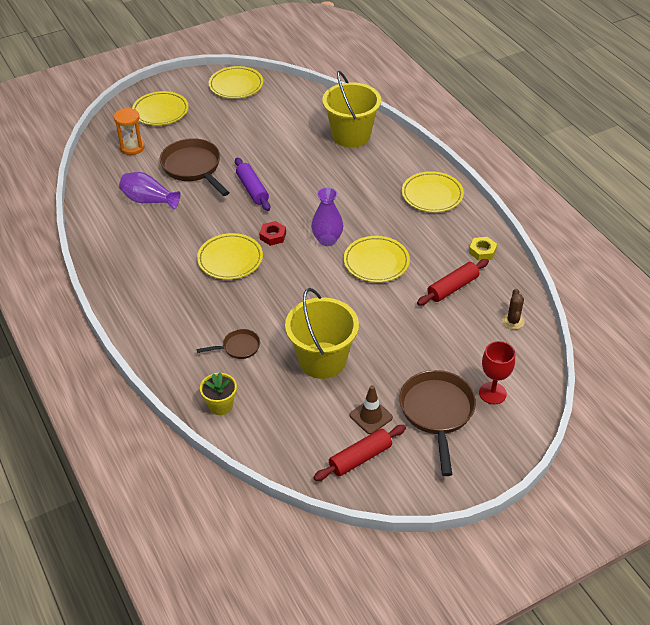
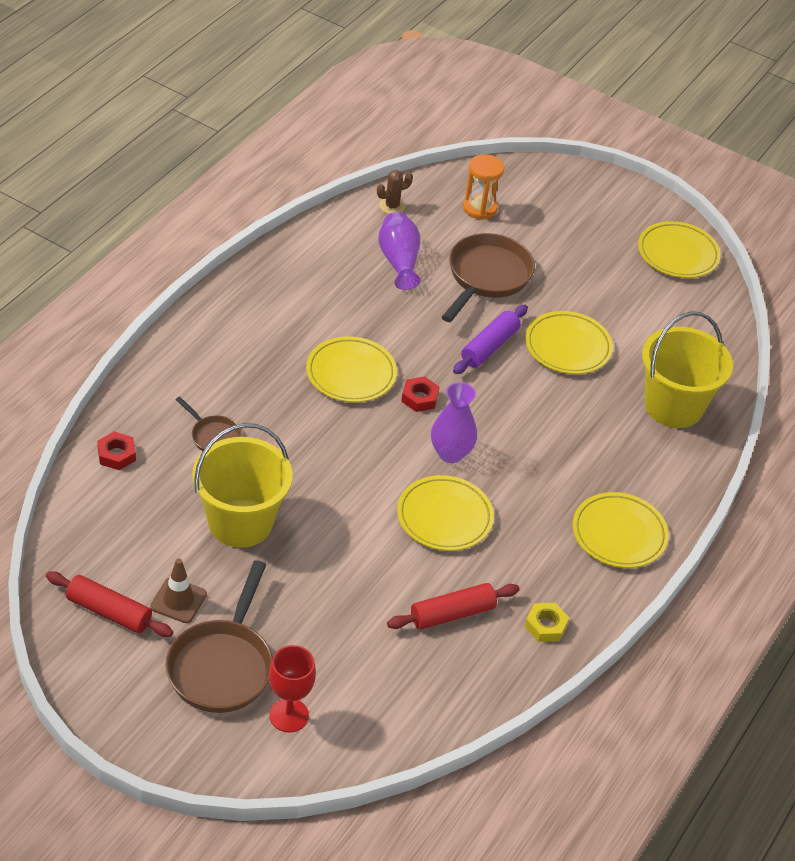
camera: 55 degrees right, 0 degrees up
(160, 111) = (566, 205): yellow plate -> yellow plate (567, 347)
(220, 405) = (116, 454): yellow flower pot -> red nut
(437, 413) = (222, 666): brown pan -> brown pan turned 135 degrees clockwise
(452, 288) = (452, 614): red rolling pin -> red rolling pin turned 45 degrees counterclockwise
(513, 321) = (433, 700): brown cactus -> brown cactus (392, 206)

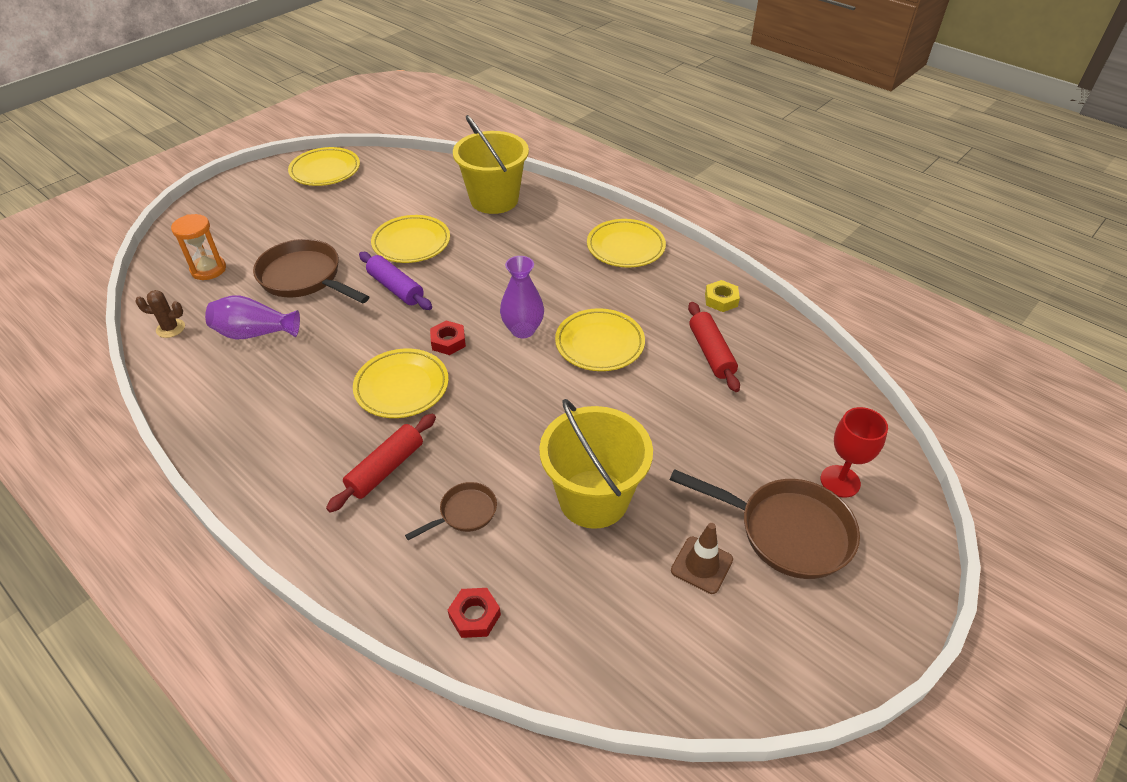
camera: 75 degrees left, 0 degrees up
(109, 612) = (720, 638): red rolling pin -> red rolling pin (386, 469)
(392, 206) = (170, 328): brown cactus -> brown cactus turned 75 degrees counterclockwise

